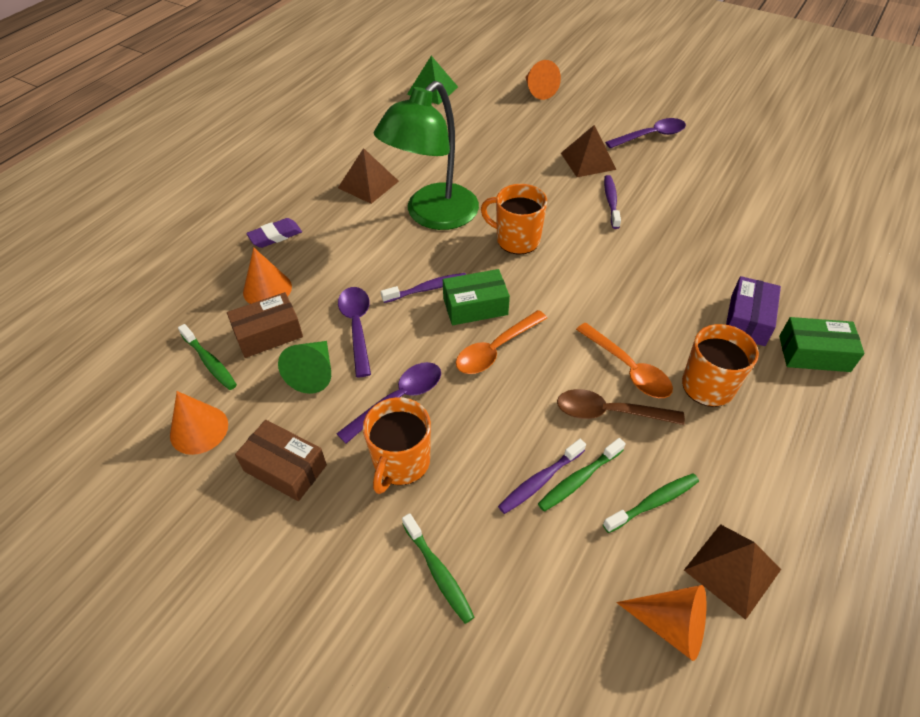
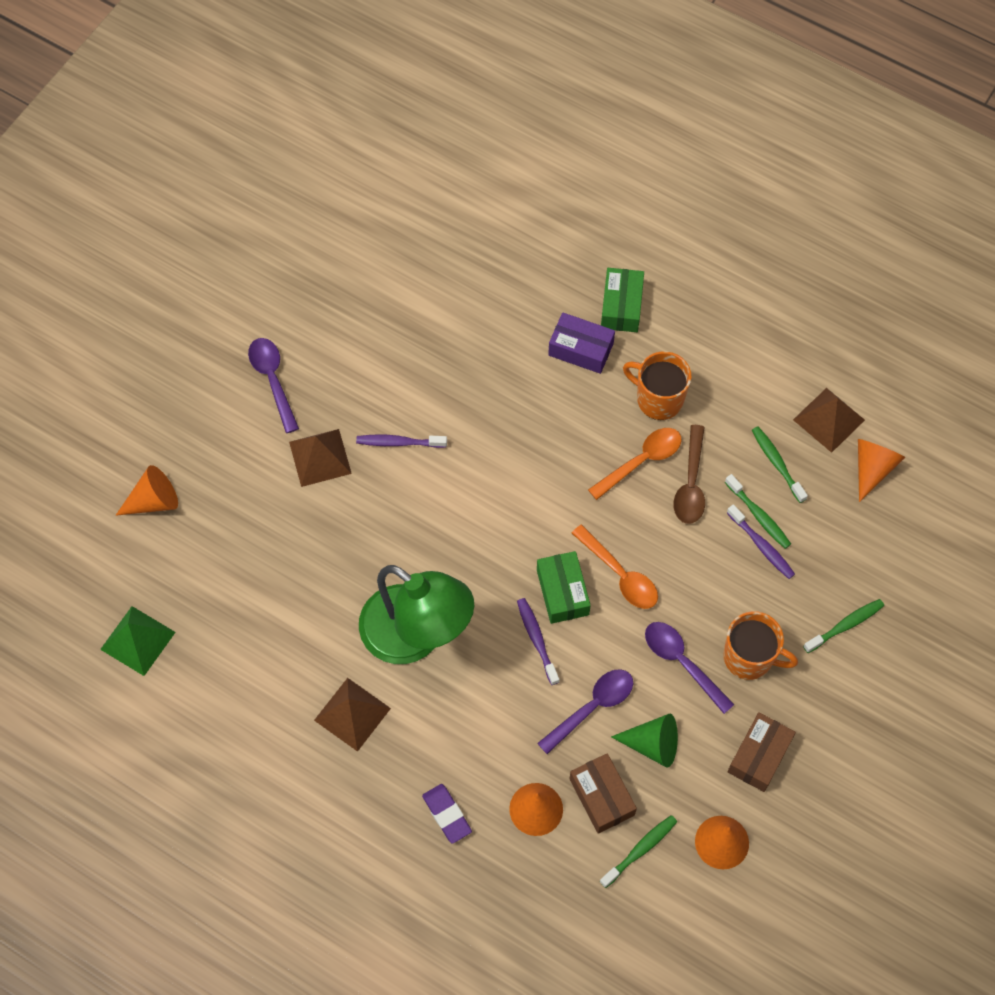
camera: 90 degrees left, 15 degrees up
(357, 327) = (592, 707): purple spoon -> purple spoon turned 150 degrees clockwise
(516, 240) = (461, 546): orange mug -> none

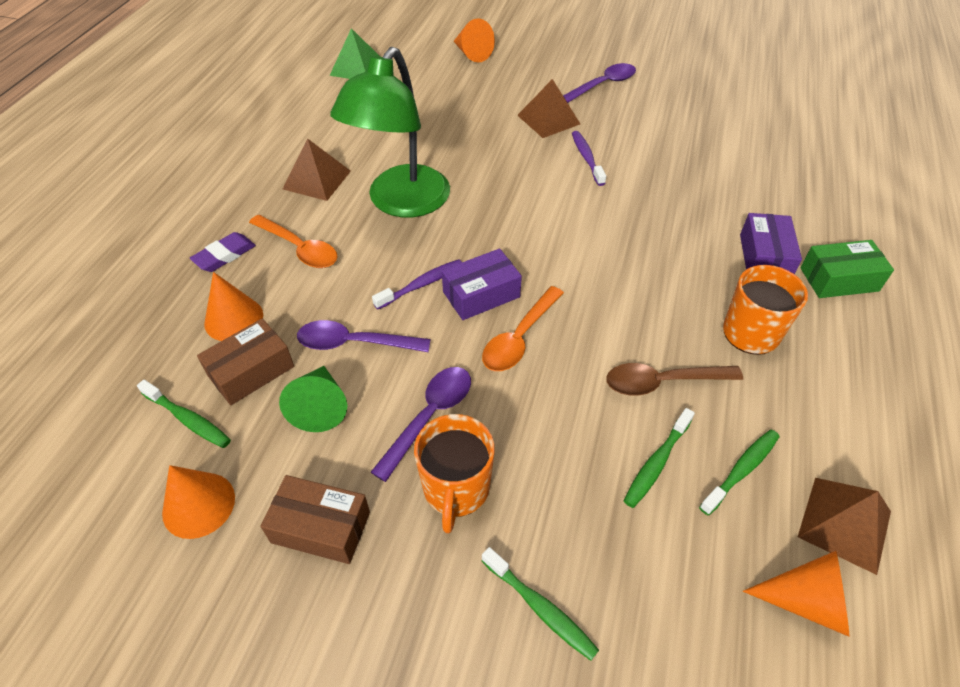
camera: 75 degrees right, 15 degrees down
(562, 592) = (481, 294): green box -> purple box
(592, 707) = (355, 343): purple spoon -> purple spoon turned 150 degrees clockwise
(641, 461) = (664, 331): orange spoon -> orange spoon (299, 248)
(762, 546) = (616, 474): purple toothbrush -> none

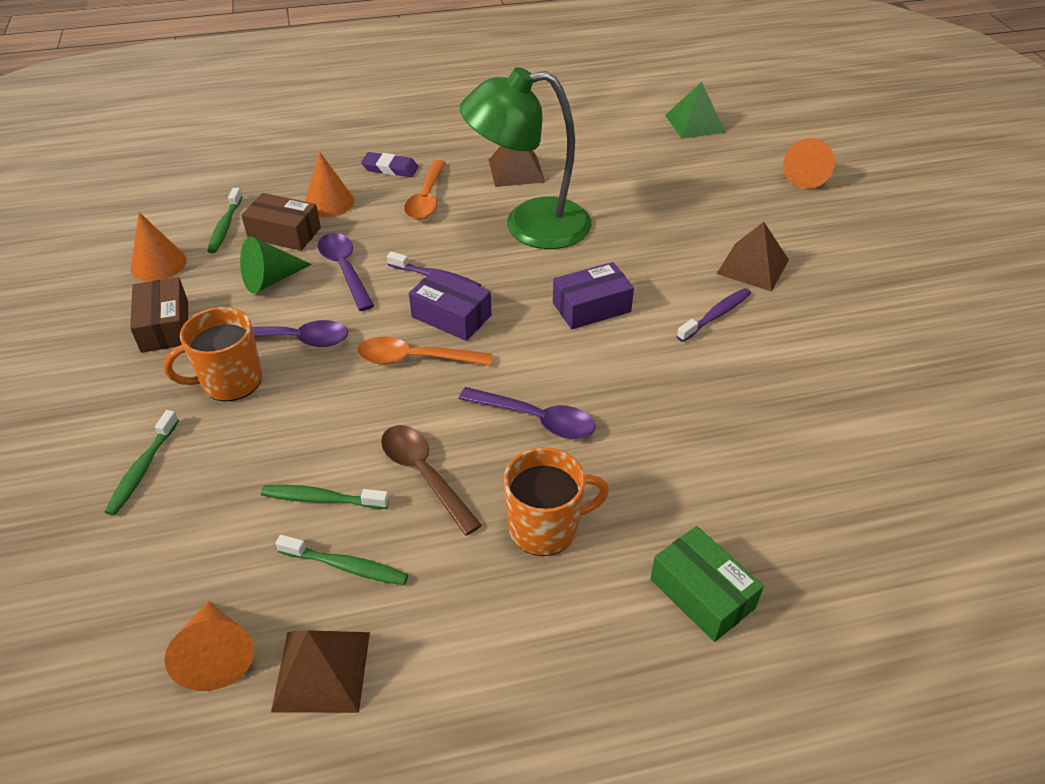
camera: 60 degrees right, 5 degrees down
(603, 85) = (866, 284): purple spoon -> purple spoon (535, 419)
(764, 257) = (681, 510): purple box -> purple box (591, 307)

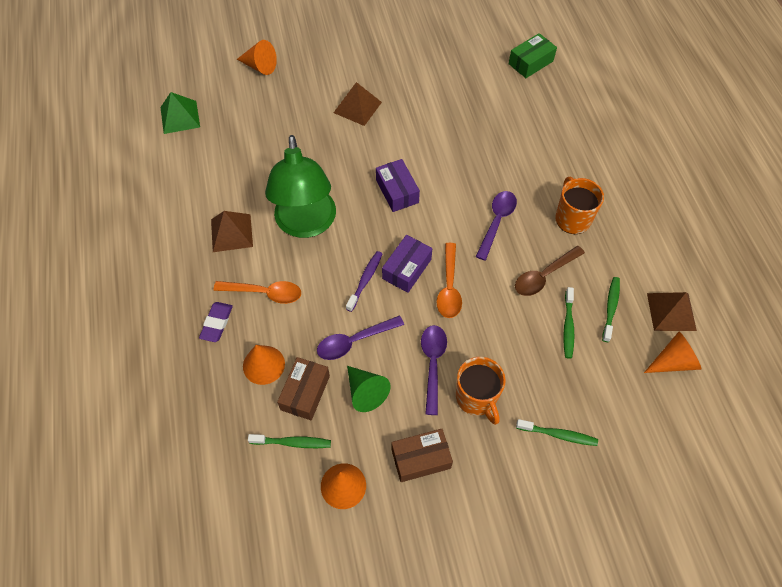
camera: 90 degrees left, 15 degrees up
(702, 593) = (600, 158): green box -> green box (530, 62)
(716, 315) = (404, 130): purple toothbrush -> none

